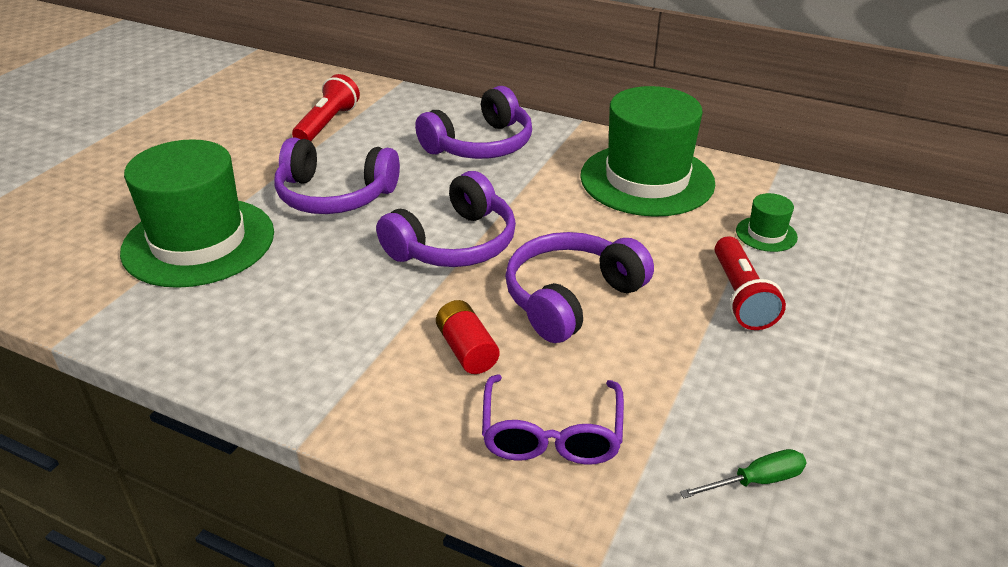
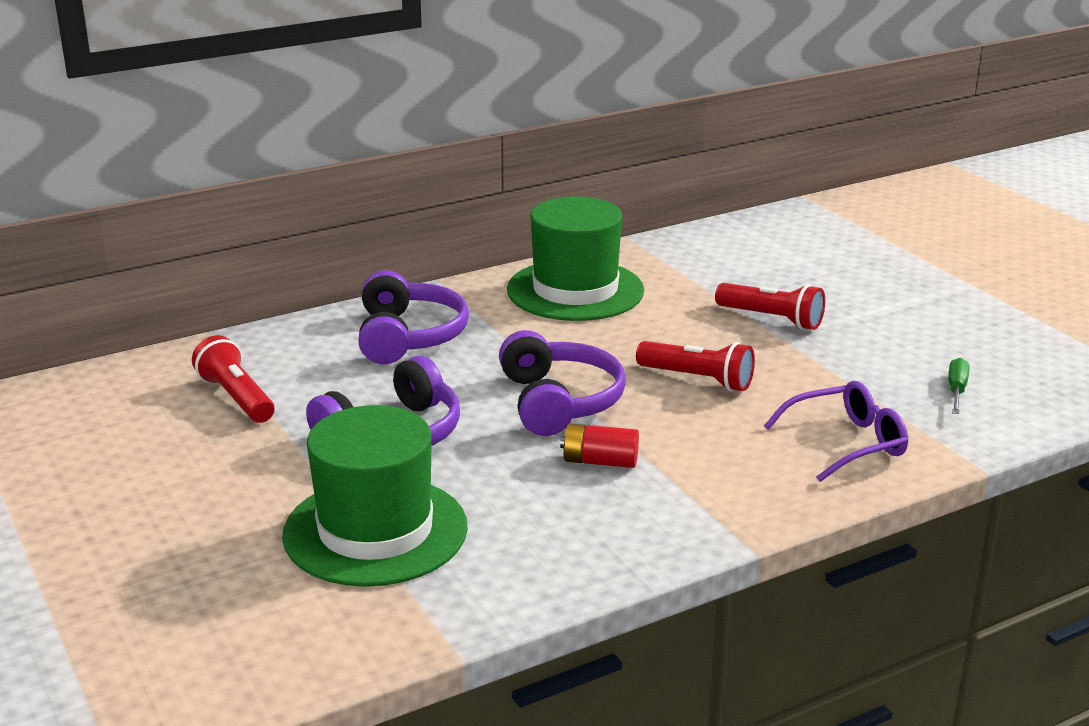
camera: 55 degrees left, 10 degrees down
(467, 350) = (715, 444): red battery -> red battery (600, 461)
(551, 434) = (846, 443): purple glasses -> purple glasses turned 60 degrees counterclockwise
(571, 298) = (698, 380): purple headphones -> red flashlight
(766, 234) = (709, 279): green hat -> none

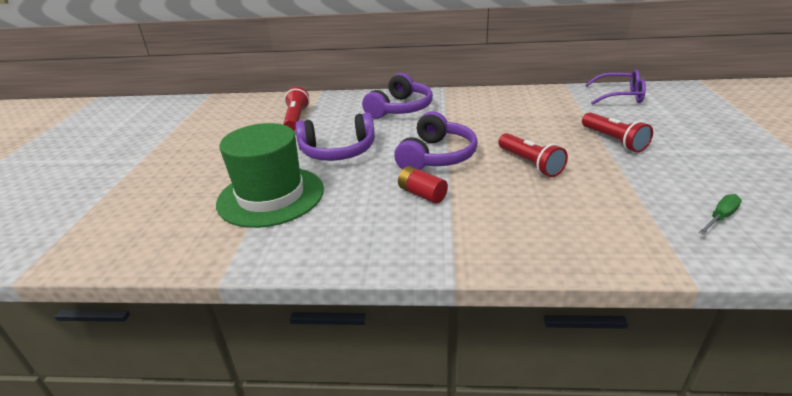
camera: 35 degrees right, 5 degrees up
(575, 290) = (508, 104): green hat -> none
(846, 443) = (595, 230): purple glasses -> purple glasses (620, 96)

